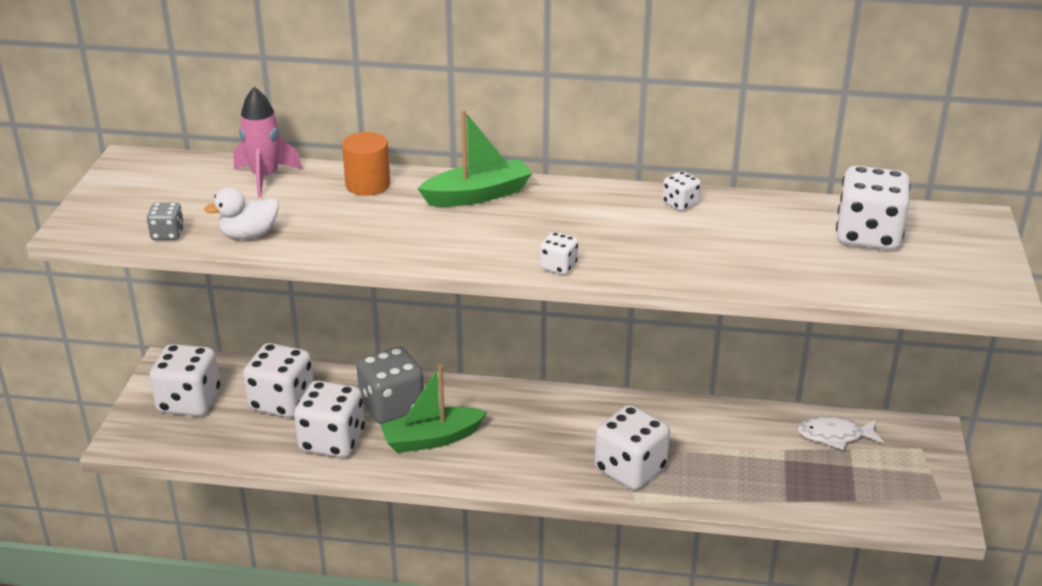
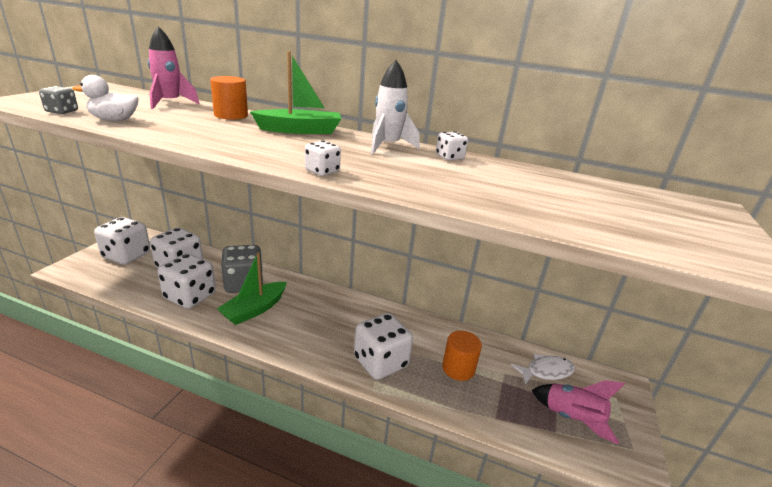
camera: 10 degrees right, 5 degrees down
(432, 439) = (255, 309): green boat -> green boat turned 45 degrees counterclockwise
(600, 200) = (388, 146): none -> white rocket
(727, 455) = (458, 368): none -> orange cylinder
(834, 436) = (546, 371): white fish -> white fish turned 150 degrees clockwise
(868, 235) = (608, 199): white dice -> none
(872, 482) = (572, 418): none -> pink rocket

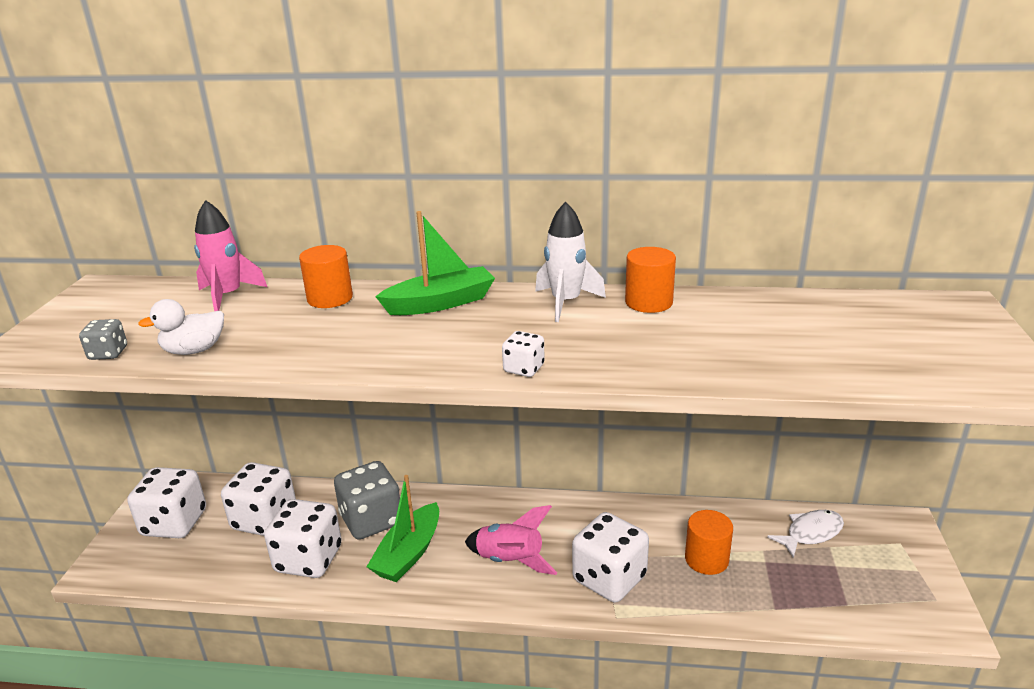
camera: 10 degrees left, 0 degrees up
(449, 157) = (648, 302): white dice -> orange cylinder
(572, 418) = (860, 583): pink rocket -> pink rocket (510, 561)

